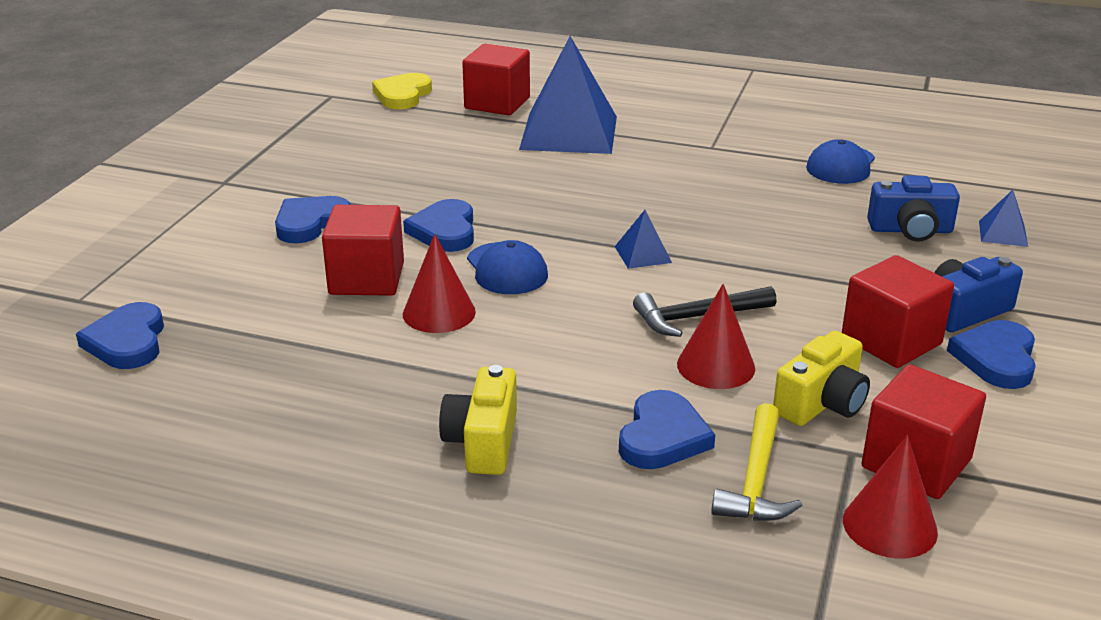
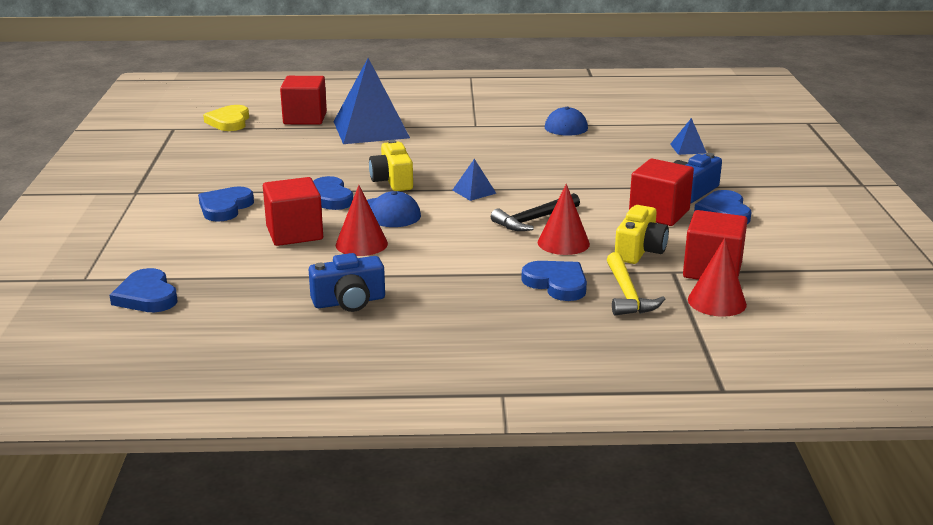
camera: 20 degrees left, 5 degrees down
(483, 442) = (446, 306): yellow camera -> yellow camera (392, 181)
(662, 436) = (557, 283): blue heart -> blue heart turned 45 degrees counterclockwise
(910, 230) = (632, 154): blue camera -> blue camera (349, 302)

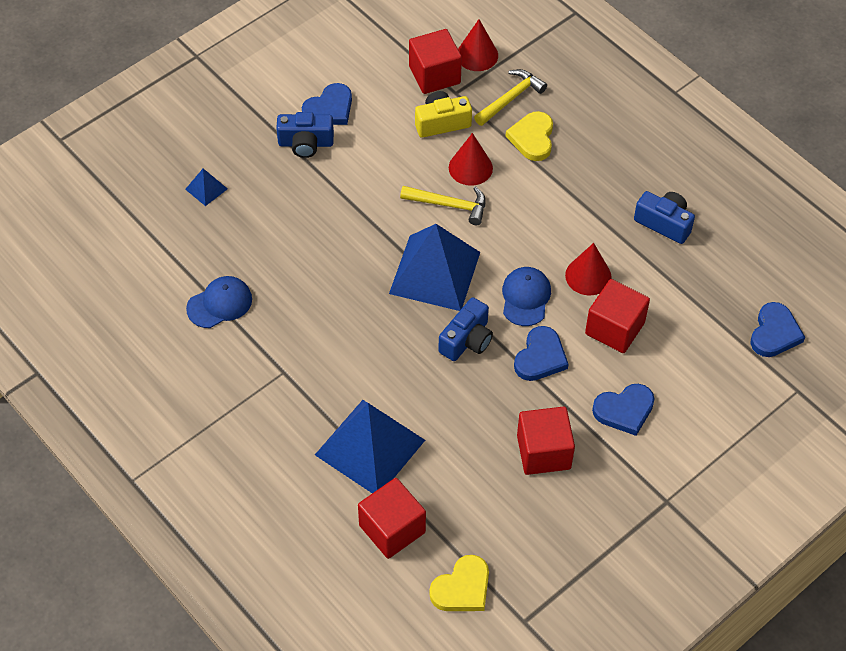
camera: 130 degrees left, 30 degrees up
(392, 181) = (467, 340): yellow camera -> blue camera
(474, 191) = (434, 272): blue pyramid -> blue pyramid, size x2.37
(534, 220) = (449, 205): black hammer -> yellow hammer
(557, 283) = (532, 138): blue heart -> yellow heart
(659, 213) = (367, 142): red cube -> red cube (543, 452)

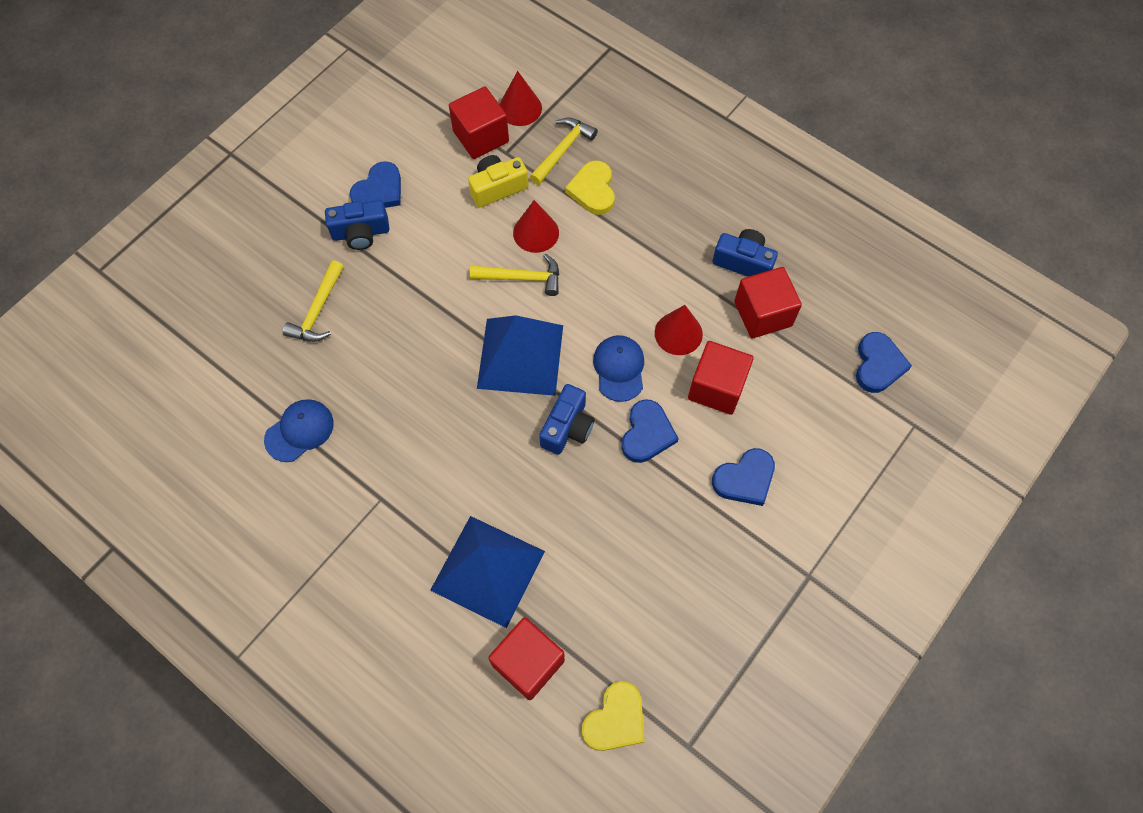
camera: 10 degrees left, 10 degrees up
(206, 189) = (264, 301): blue pyramid -> none
(254, 204) = (318, 311): none -> yellow hammer
(543, 452) = (671, 542): red cube -> red cube (763, 314)

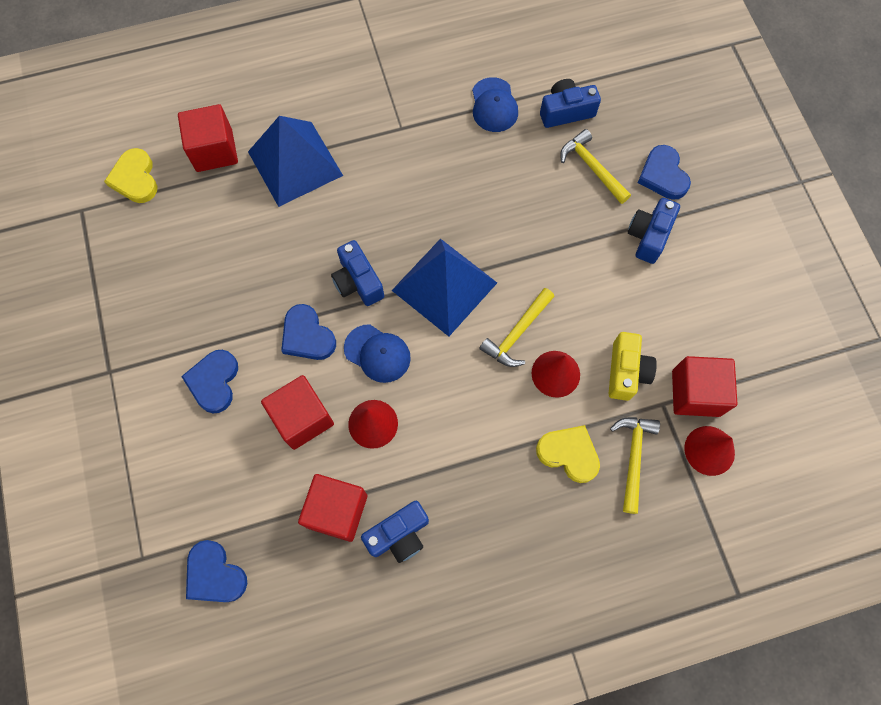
camera: 125 degrees right, 5 degrees up
(267, 365) = (566, 111): none -> blue camera
(379, 190) = (686, 273): blue heart -> blue heart (663, 175)
(563, 150) = (633, 457): yellow hammer -> yellow hammer turned 150 degrees counterclockwise

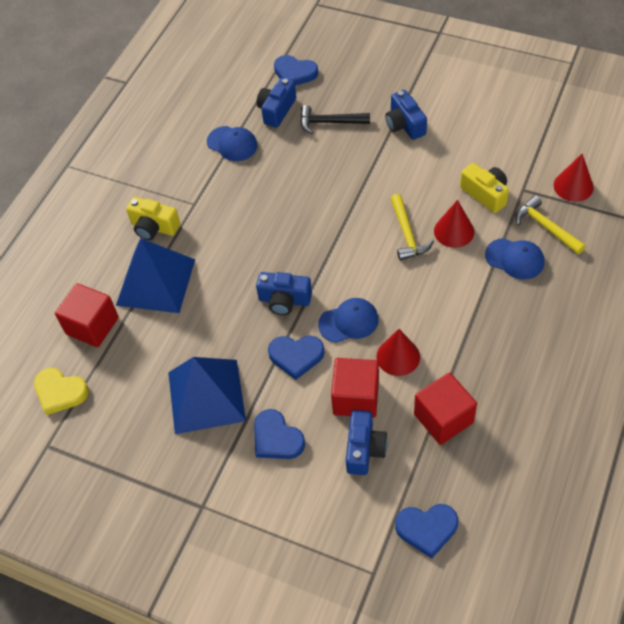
camera: 45 degrees left, 15 degrees down
(349, 116) = (154, 227): none -> yellow camera
(399, 535) = (492, 391): blue camera -> blue camera (364, 449)
(444, 286) = (336, 252): blue pyramid -> blue pyramid (206, 396)
(569, 453) = (515, 259): yellow heart -> blue cap
(592, 167) = (329, 122): yellow hammer -> black hammer
(663, 175) = (370, 91): blue heart -> blue heart (295, 73)
(695, 393) = (530, 169): red cube -> none

